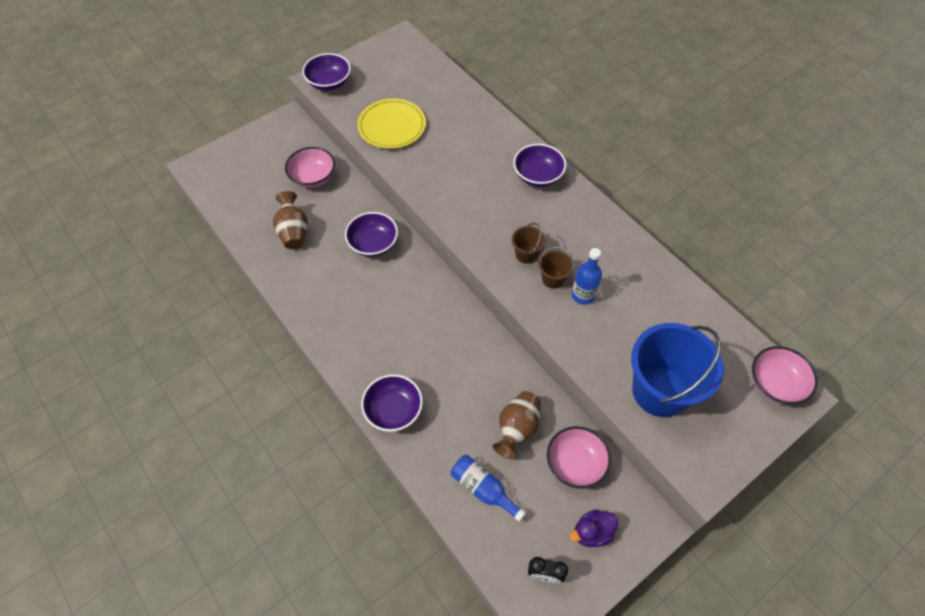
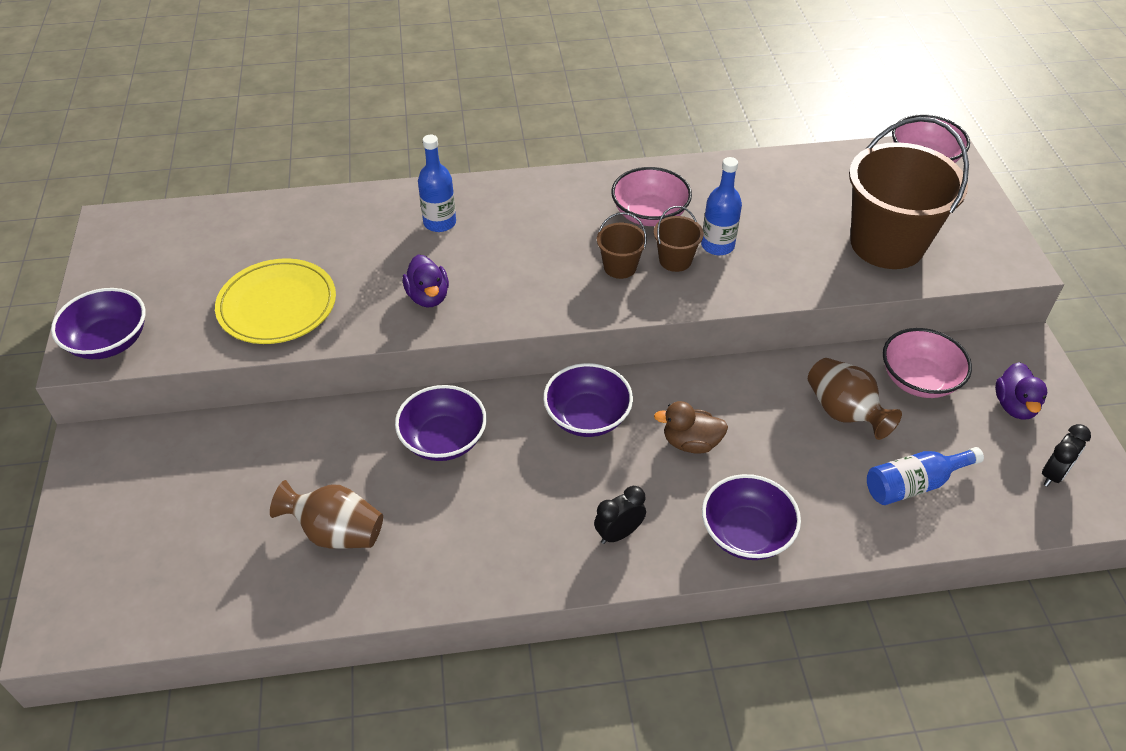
camera: 60 degrees left, 10 degrees down
(313, 177) = (248, 463): pink bowl -> pink bowl (649, 214)
(359, 349) = (618, 533): none -> black clock
(440, 181) = (428, 297): none -> purple duck
(441, 356) = (691, 443): none -> brown duck
(499, 156) = (440, 223): none -> blue bottle
(538, 176) = (504, 203): purple bowl -> purple bowl (587, 417)
(660, 391) = (887, 244): blue bucket -> brown bucket

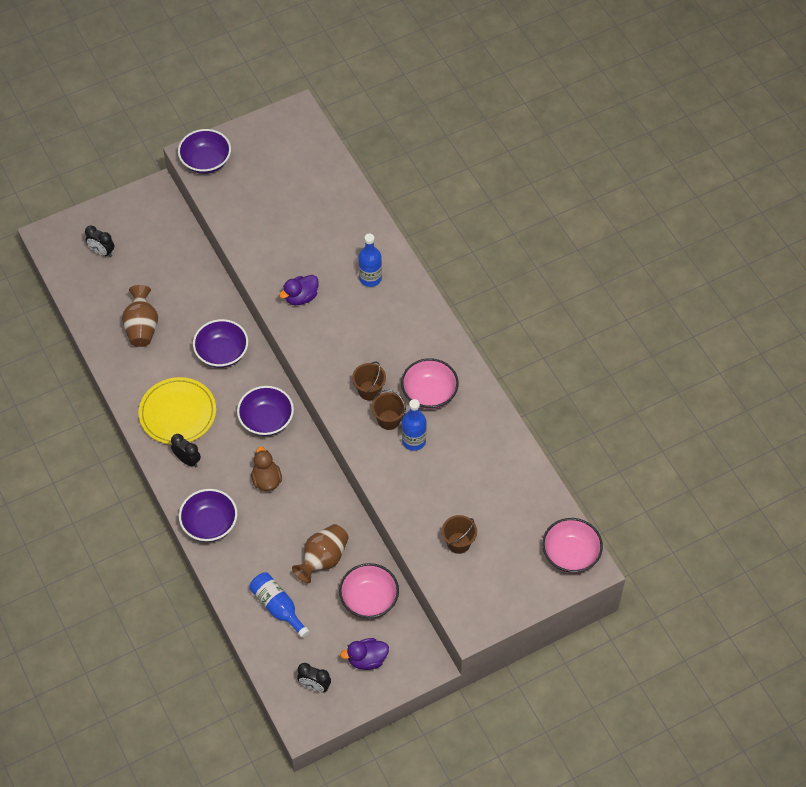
camera: 70 degrees right, 10 degrees up
(150, 553) = (102, 252): none -> black clock
(277, 305) = (264, 226): yellow plate -> yellow plate (178, 413)
(887, 244) = (458, 543): brown bucket -> brown bucket, size x0.44

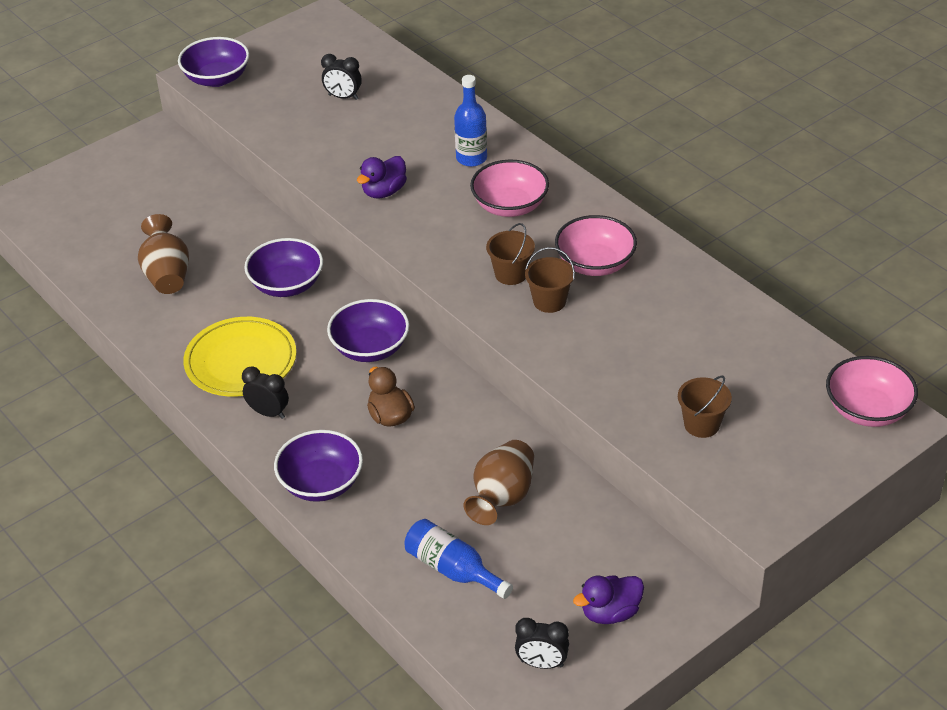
camera: 10 degrees left, 15 degrees down
(102, 252) = (93, 205): black clock -> black clock (343, 97)
(369, 599) = (587, 534): pink bowl -> pink bowl (510, 206)
(414, 441) = (593, 318): blue bottle -> none

